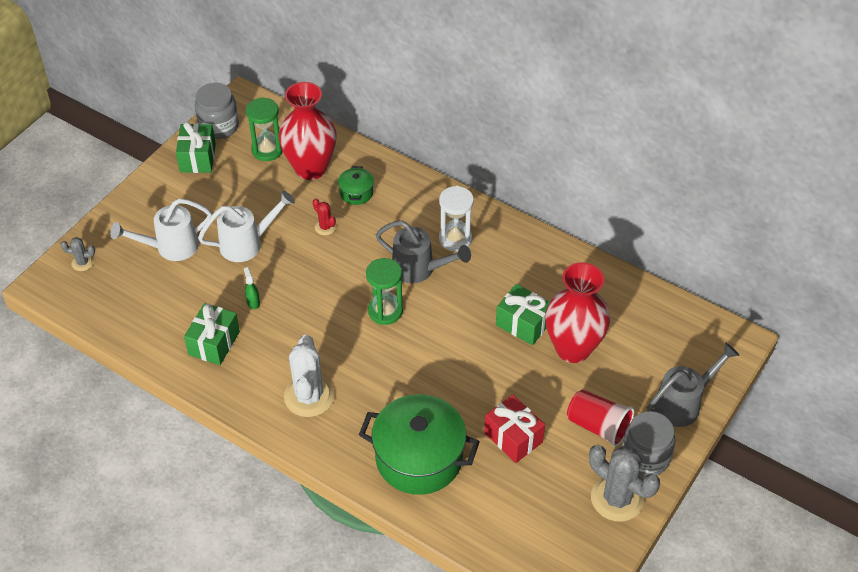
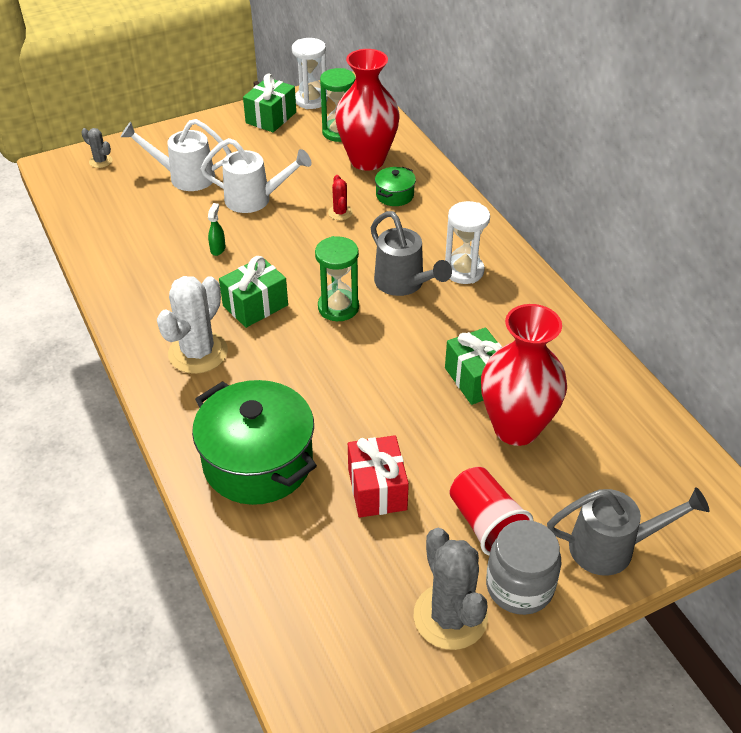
camera: 30 degrees right, 5 degrees down
(214, 343) = (152, 269): green gift -> green gift (255, 305)
(219, 126) = (311, 100): grey jar -> white hourglass

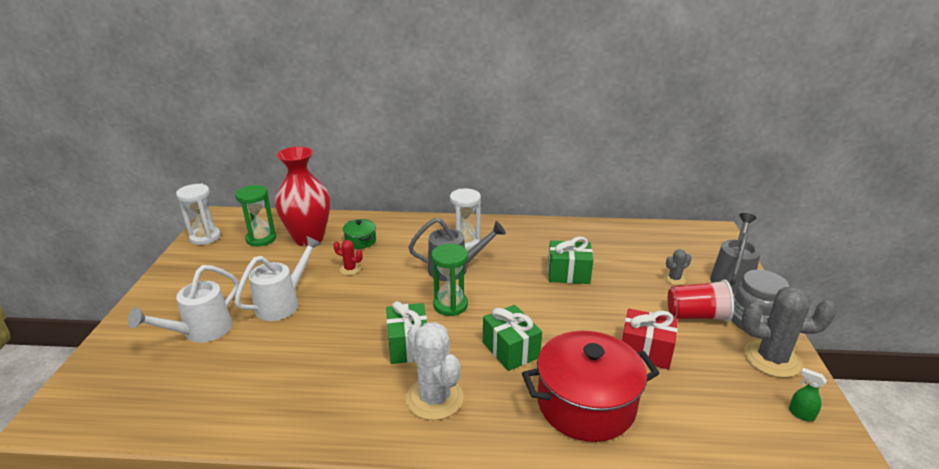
camera: 60 degrees left, 15 degrees down
(100, 161) = (97, 379): grey cactus -> grey cactus (674, 279)
(218, 249) = (318, 343): green spray bottle -> green spray bottle (801, 414)
(258, 462) = (586, 404): green pot -> red pot
(271, 118) = (195, 262): green gift -> green gift (511, 350)
(516, 428) = (620, 275): red vase -> none

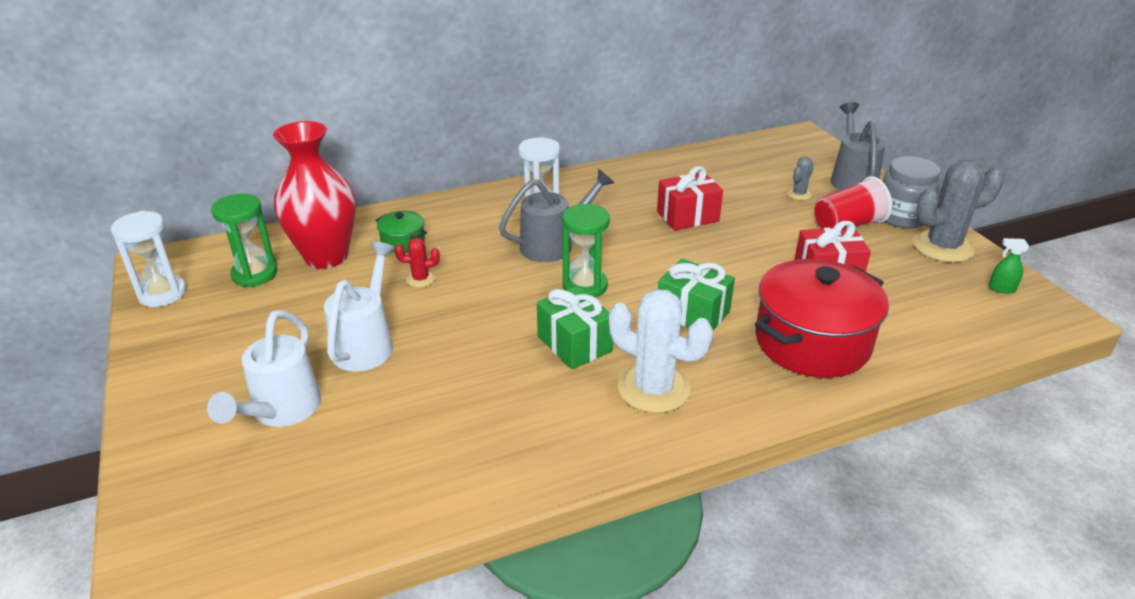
camera: 25 degrees left, 5 degrees up
(568, 273) = (687, 216): green gift -> red gift

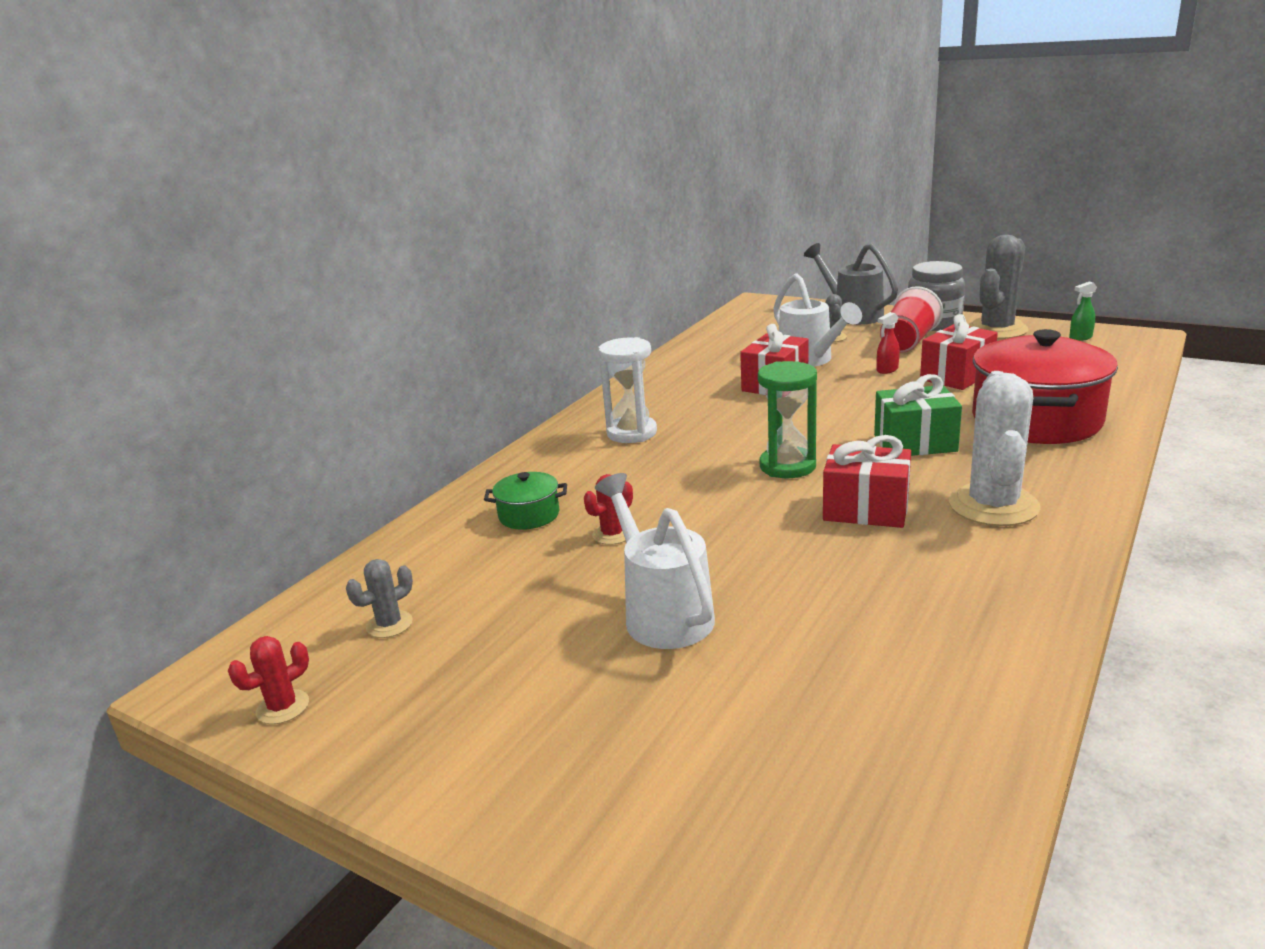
camera: 35 degrees left, 10 degrees down
(162, 294) = (283, 707): white hourglass -> red cactus
(254, 274) = (389, 624): green hourglass -> grey cactus
(281, 411) = (687, 722): white watering can -> white watering can (809, 360)
(326, 256) = (457, 567): red vase -> none
(553, 245) = (696, 451): grey watering can -> none
(574, 344) = (866, 509): green gift -> red gift
(653, 388) = (993, 506): white cactus -> white cactus turned 75 degrees counterclockwise
(785, 242) = (887, 370): none -> red spray bottle

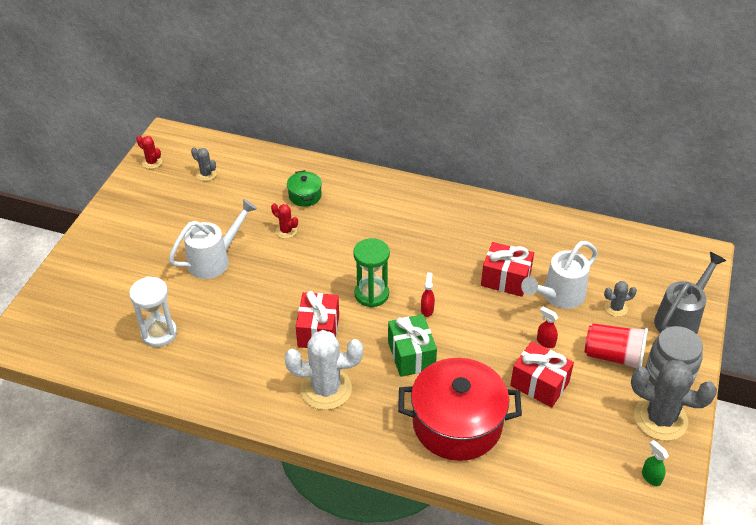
camera: 75 degrees right, 20 degrees up
(631, 433) = (413, 218): white hourglass -> white hourglass (159, 333)
(825, 430) = (427, 310): none -> red spray bottle

